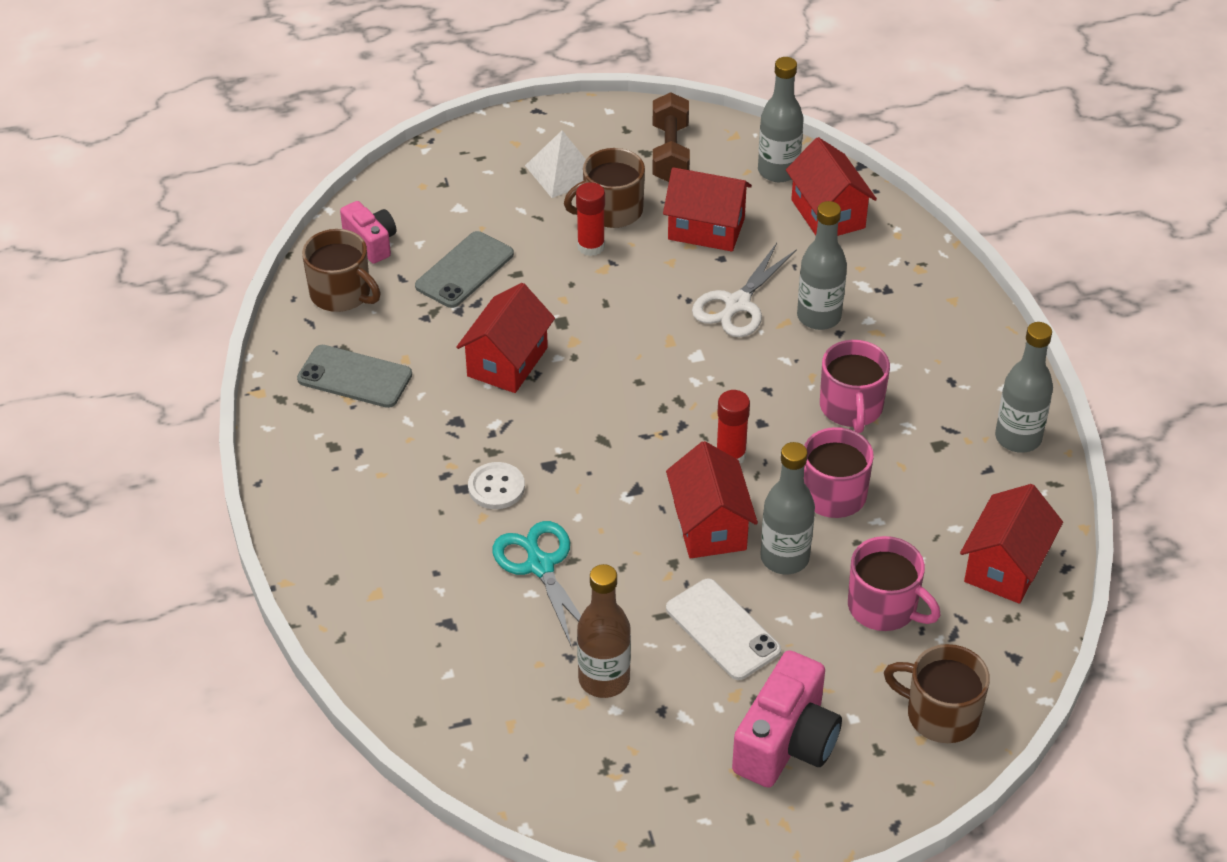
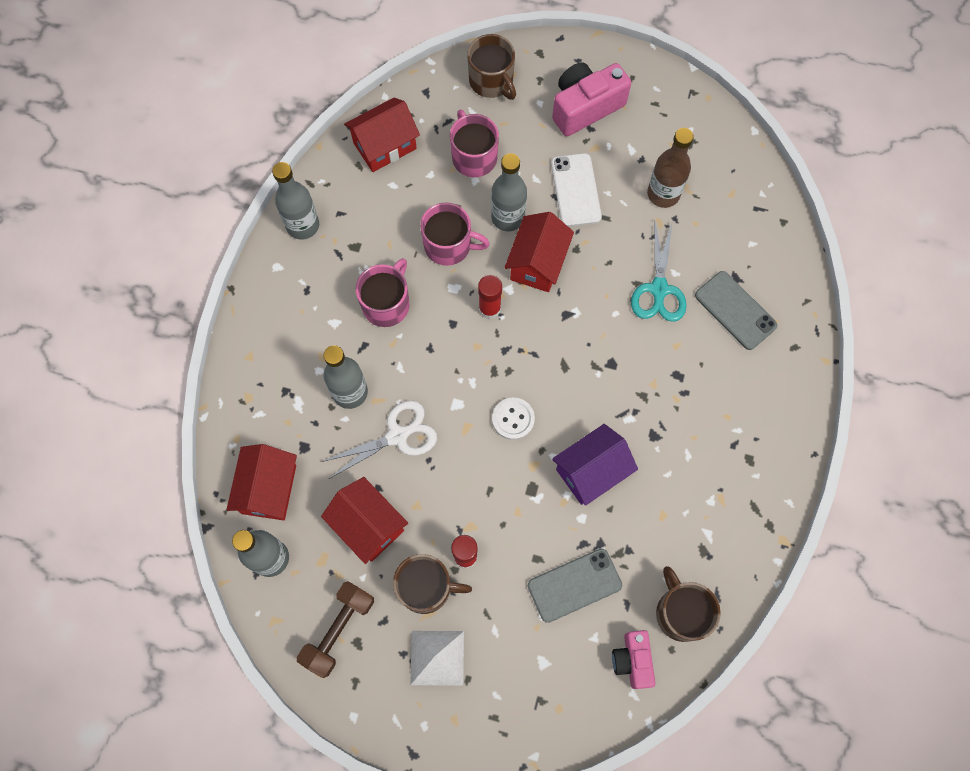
camera: 150 degrees left, 25 degrees up
(355, 377) = (707, 517): grey phone -> grey phone (735, 310)
(496, 487) = (655, 364): white button -> white button (513, 419)
(507, 362) = (591, 471): red house -> purple house

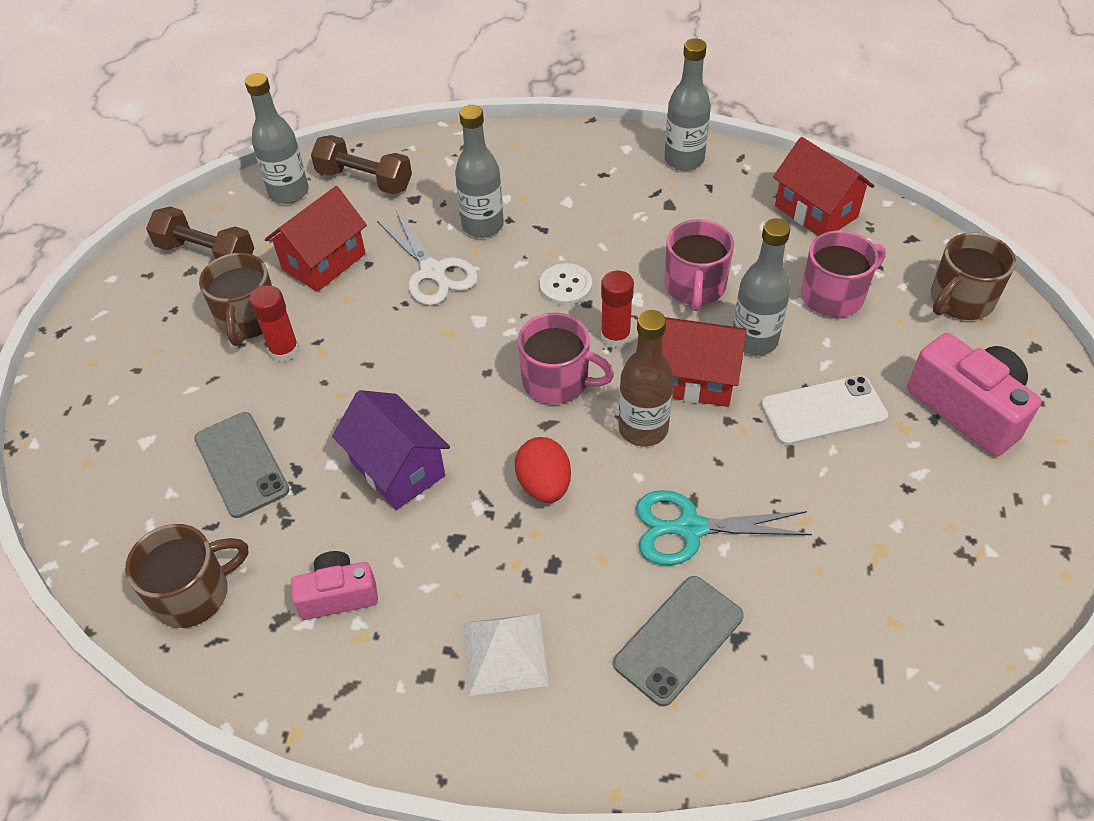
camera: 85 degrees right, 20 degrees down
(269, 489) = (364, 180): red house -> brown dumbbell
(386, 304) = (600, 241): pink mug -> pink mug (557, 381)
(437, 658) = (165, 339): white pyramid -> white pyramid (505, 653)
(513, 419) = (464, 377): white button -> white button (565, 286)
(616, 374) = (544, 485): none -> red egg
(632, 660) = (135, 538): pink camera -> pink camera (338, 595)
(663, 194) = (856, 522): brown bottle -> brown bottle (643, 429)

